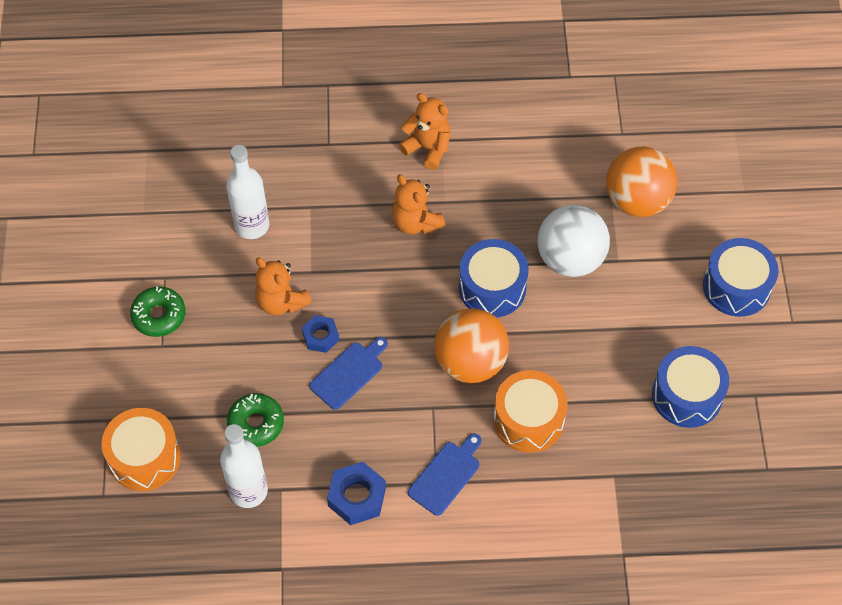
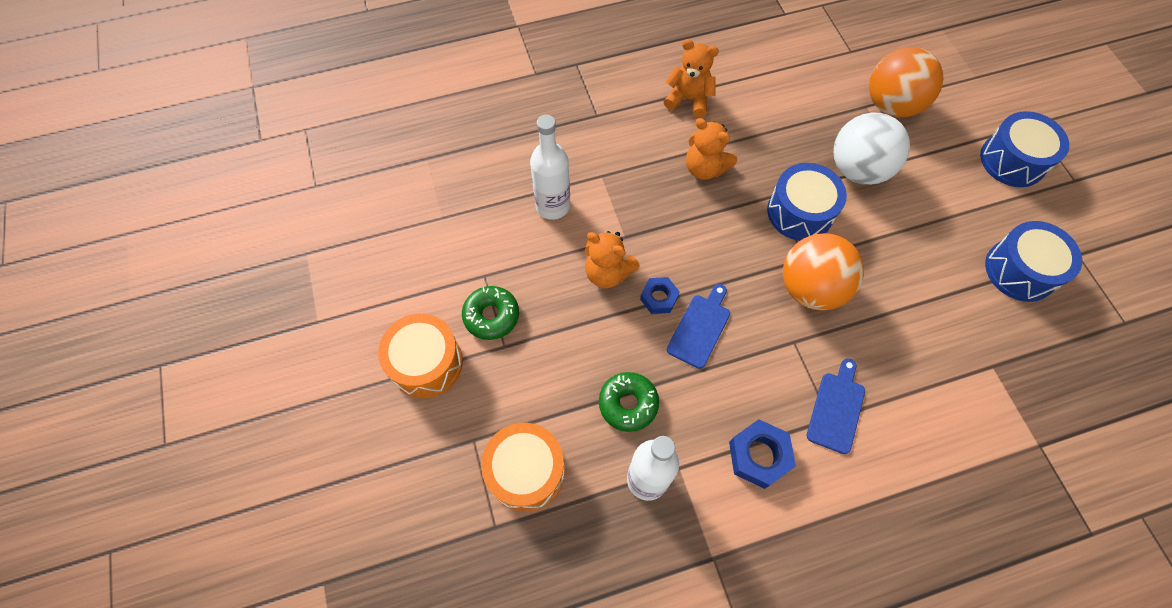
camera: 15 degrees left, 5 degrees up
(528, 420) = (889, 331): orange drum -> orange drum (426, 363)

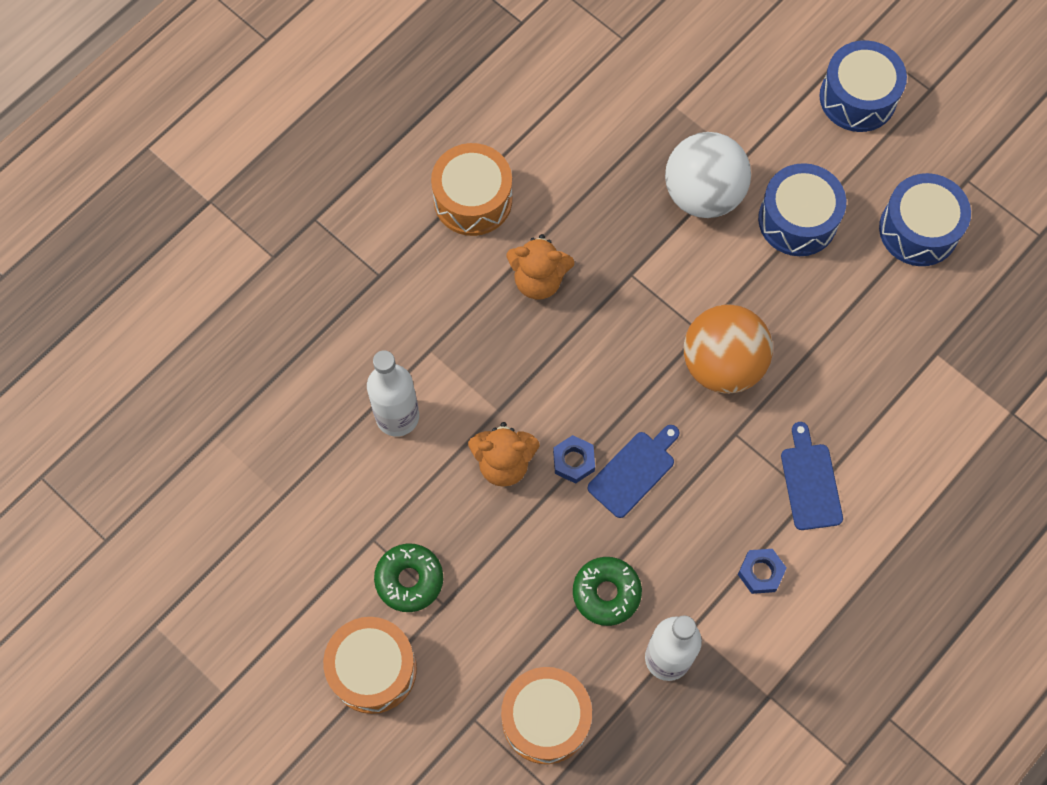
camera: 30 degrees left, 5 degrees up
(688, 99) = (473, 199): orange teddy bear -> orange drum
(700, 328) = (634, 471): blue cutting board -> blue cutting board turned 45 degrees clockwise
(759, 456) = (760, 572): blue nut -> blue nut, size x0.66
(800, 212) = (668, 280): blue drum -> blue drum (797, 220)
(891, 105) = (701, 90): orange ball -> none

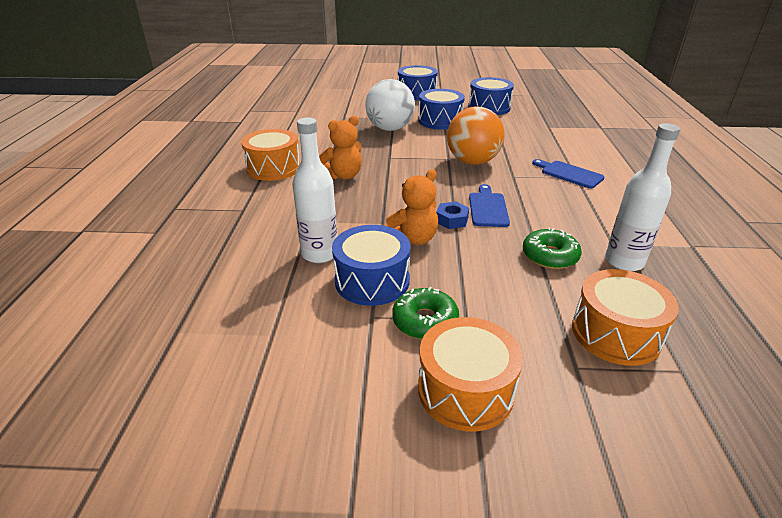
camera: 40 degrees left, 35 degrees down
(411, 494) = (372, 281): none -> blue drum
(760, 572) = (603, 208): blue nut -> none

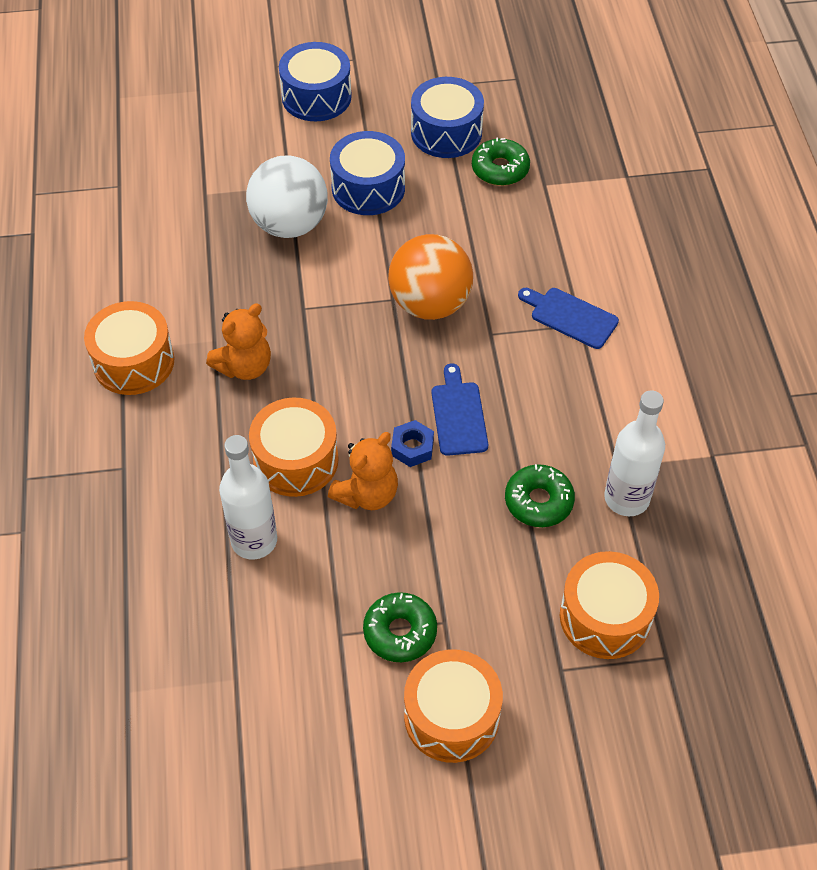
camera: 10 degrees left, 20 degrees up
(365, 218) = (296, 460): none -> orange drum
(372, 281) = (329, 578): blue drum -> none
(521, 120) = (500, 169): none -> green donut

